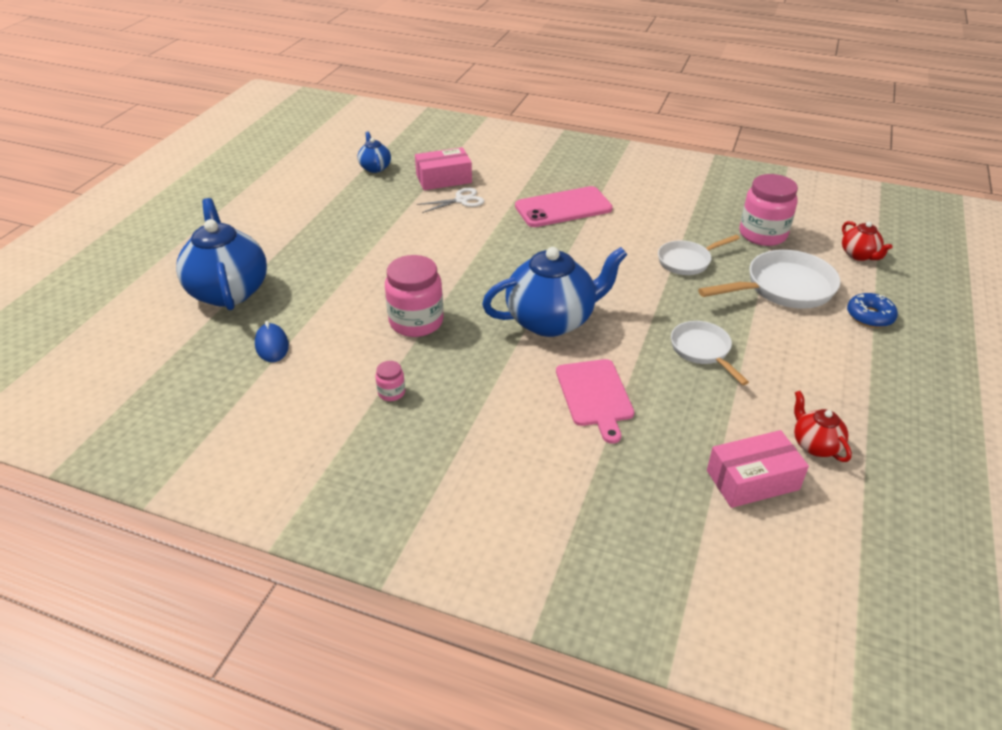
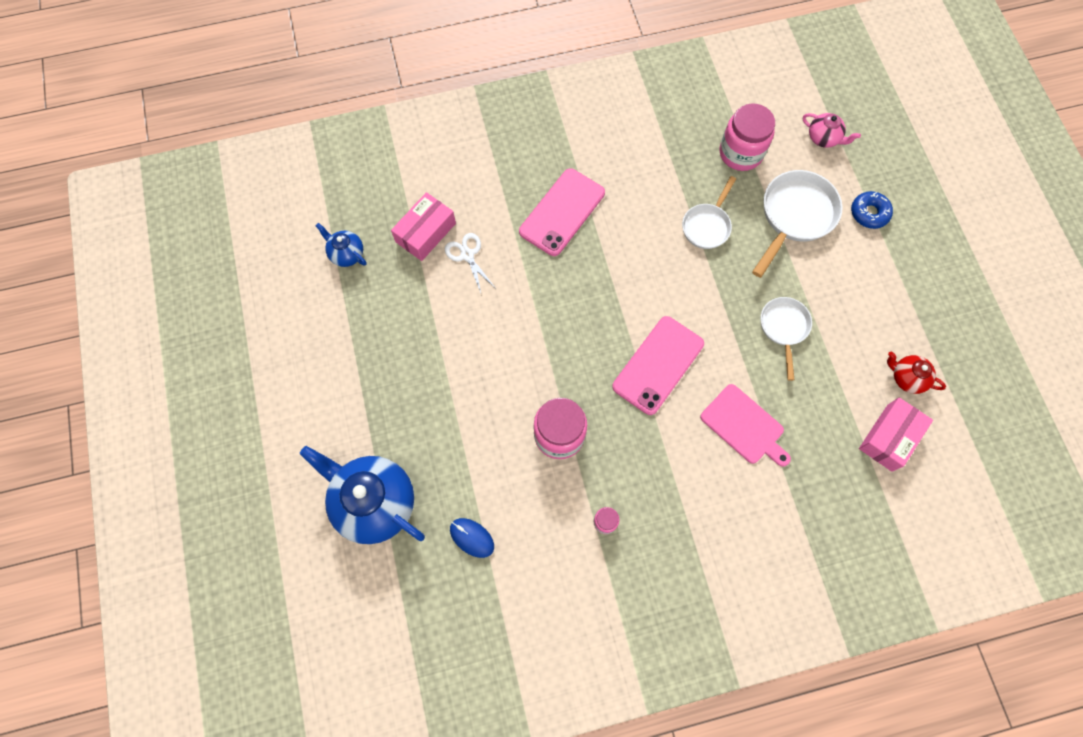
camera: 35 degrees left, 30 degrees up
(461, 200) = (467, 255): white scissors -> white scissors turned 60 degrees counterclockwise
(552, 320) = (658, 365): blue teapot -> pink phone
(702, 351) = (784, 328): white pan -> white pan turned 60 degrees clockwise
(859, 255) = (823, 138): red teapot -> pink teapot

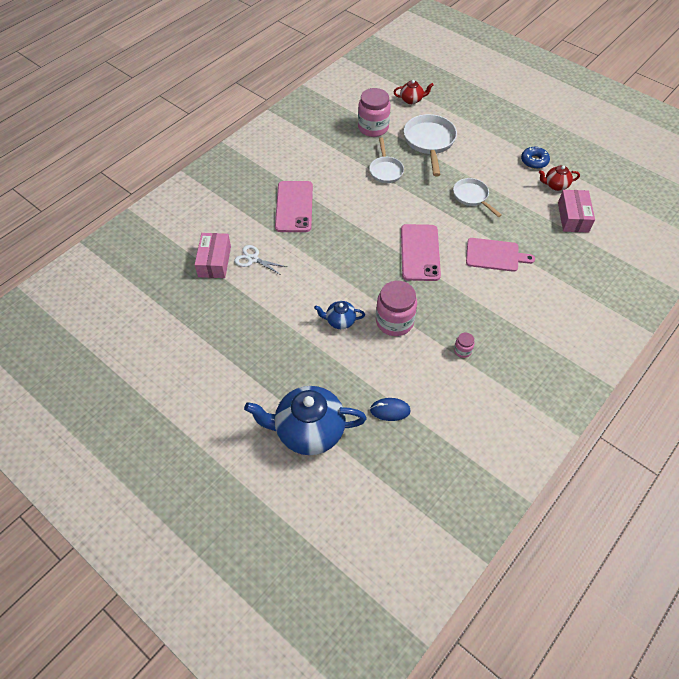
camera: 35 degrees left, 15 degrees down
(346, 254) = (169, 301): blue teapot -> blue teapot (340, 321)
(823, 138) = (411, 100): pink teapot -> red teapot
(869, 213) = (466, 122): blue donut -> blue donut (534, 161)

